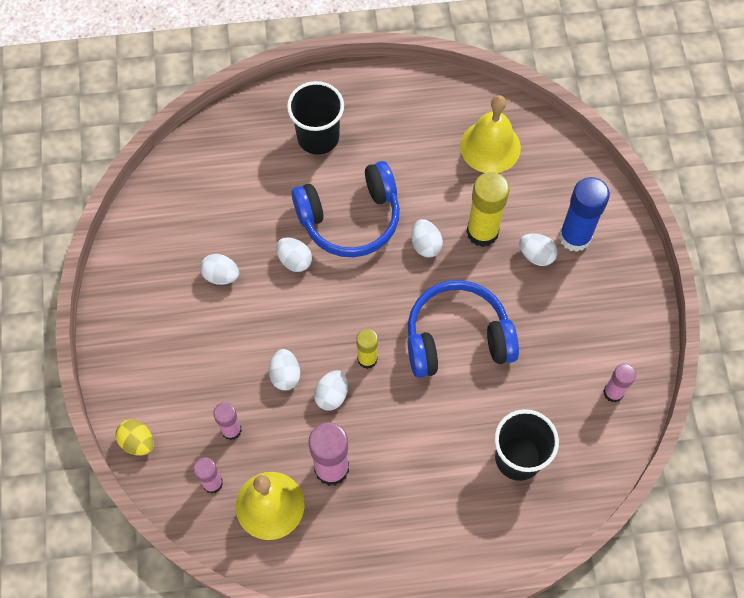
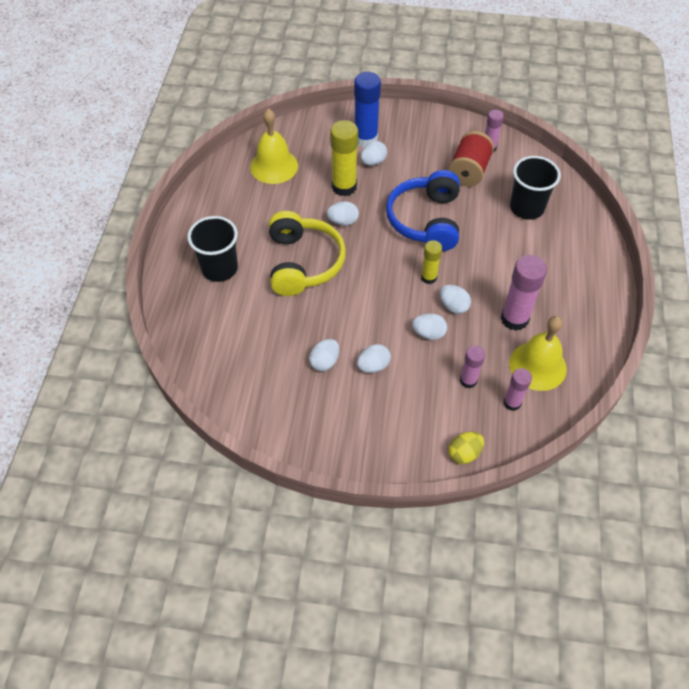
camera: 75 degrees left, 10 degrees down
(294, 260) = (328, 307): white egg -> white egg (373, 366)
(350, 218) = (303, 263): blue headphones -> yellow headphones
(560, 374) = (469, 171): none -> red spool

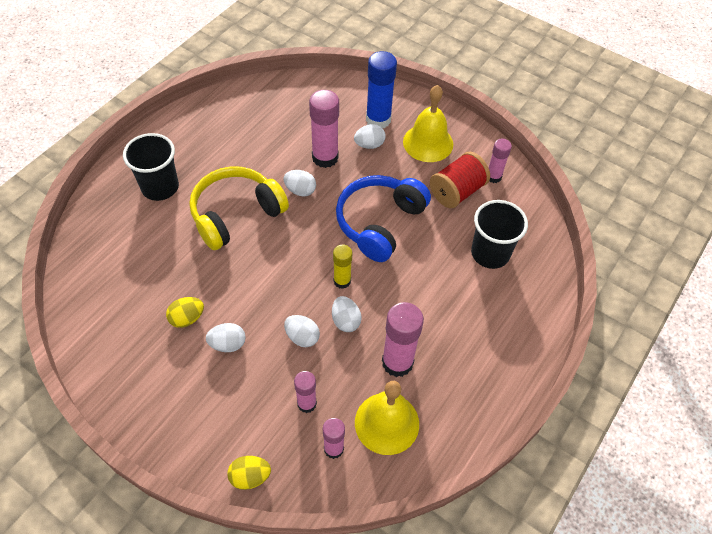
camera: 25 degrees right, 0 degrees up
(274, 166) = (275, 112): yellow bell -> yellow bell (428, 143)
(303, 263) = (236, 214): yellow headphones -> yellow headphones turned 150 degrees counterclockwise
(324, 362) = (187, 318): white egg -> yellow egg
(344, 187) = (325, 157): yellow glue stick -> pink glue stick

